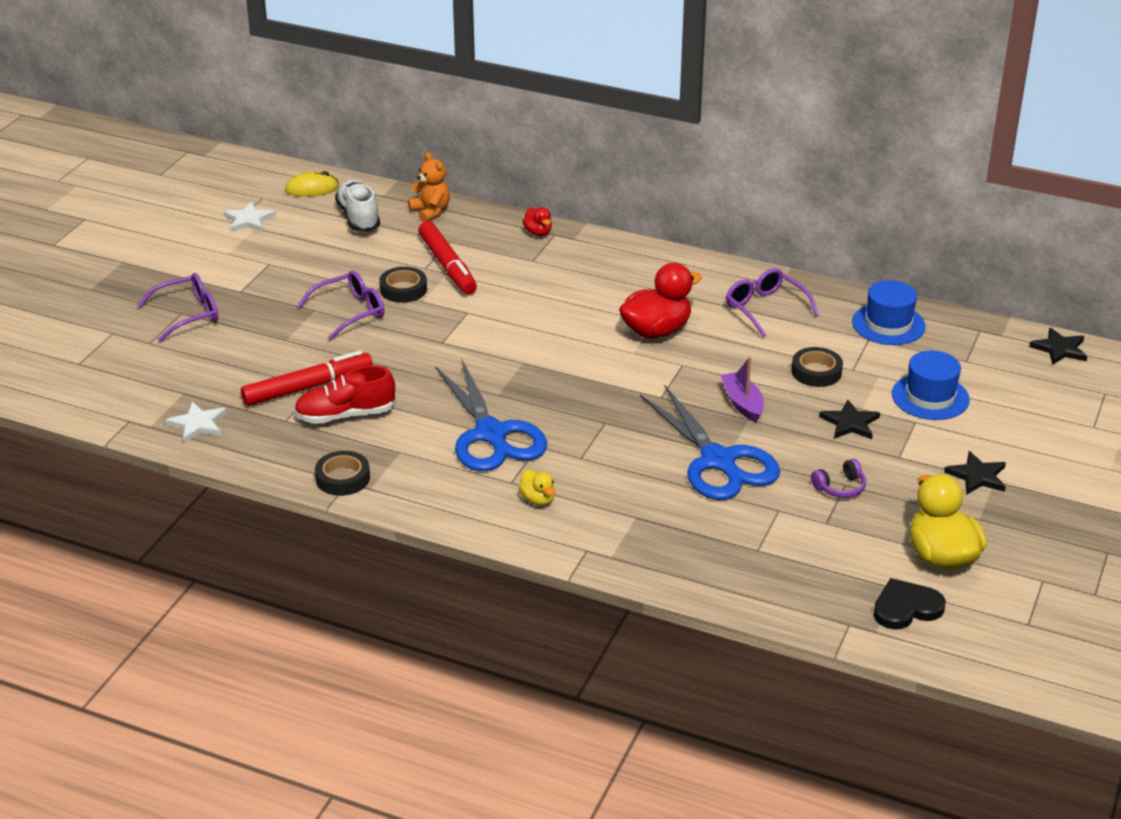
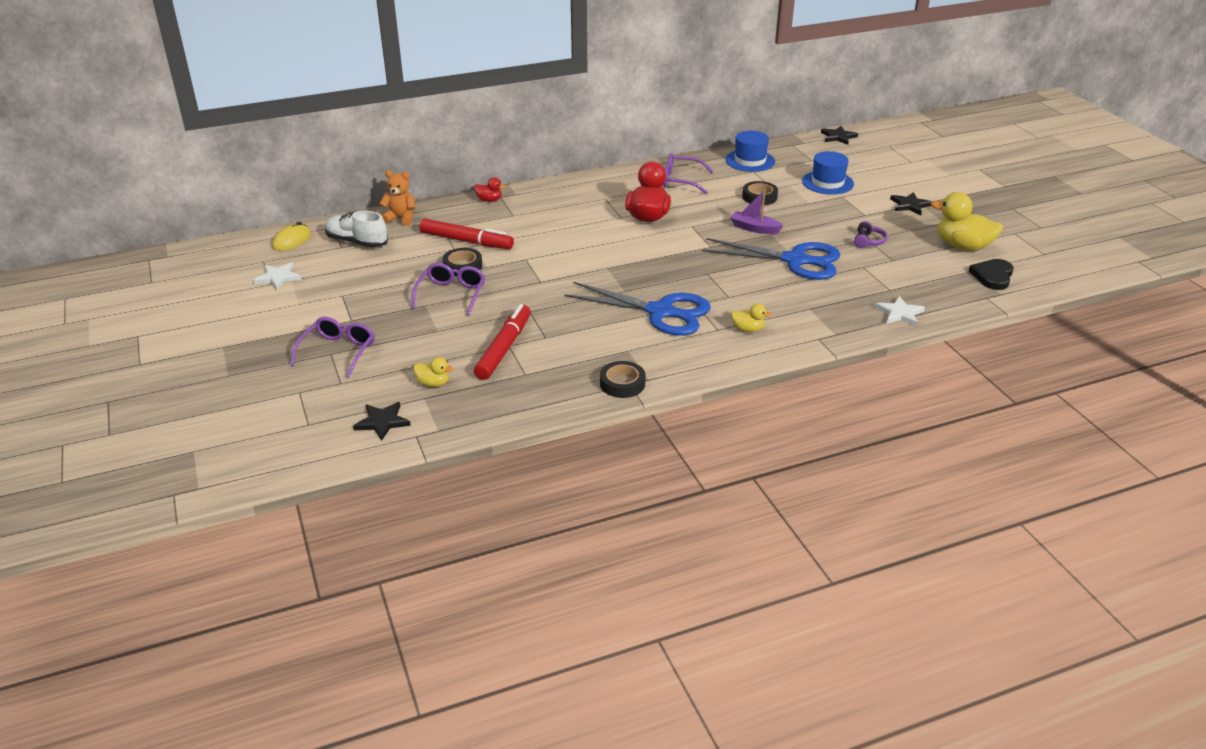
camera: 45 degrees left, 0 degrees up
(198, 424) = (470, 409): white star -> white star (900, 313)
(208, 385) = (433, 383): none -> yellow duck
(345, 415) = (557, 350): red shoe -> none
(850, 423) = (817, 211): black star -> black star (382, 422)

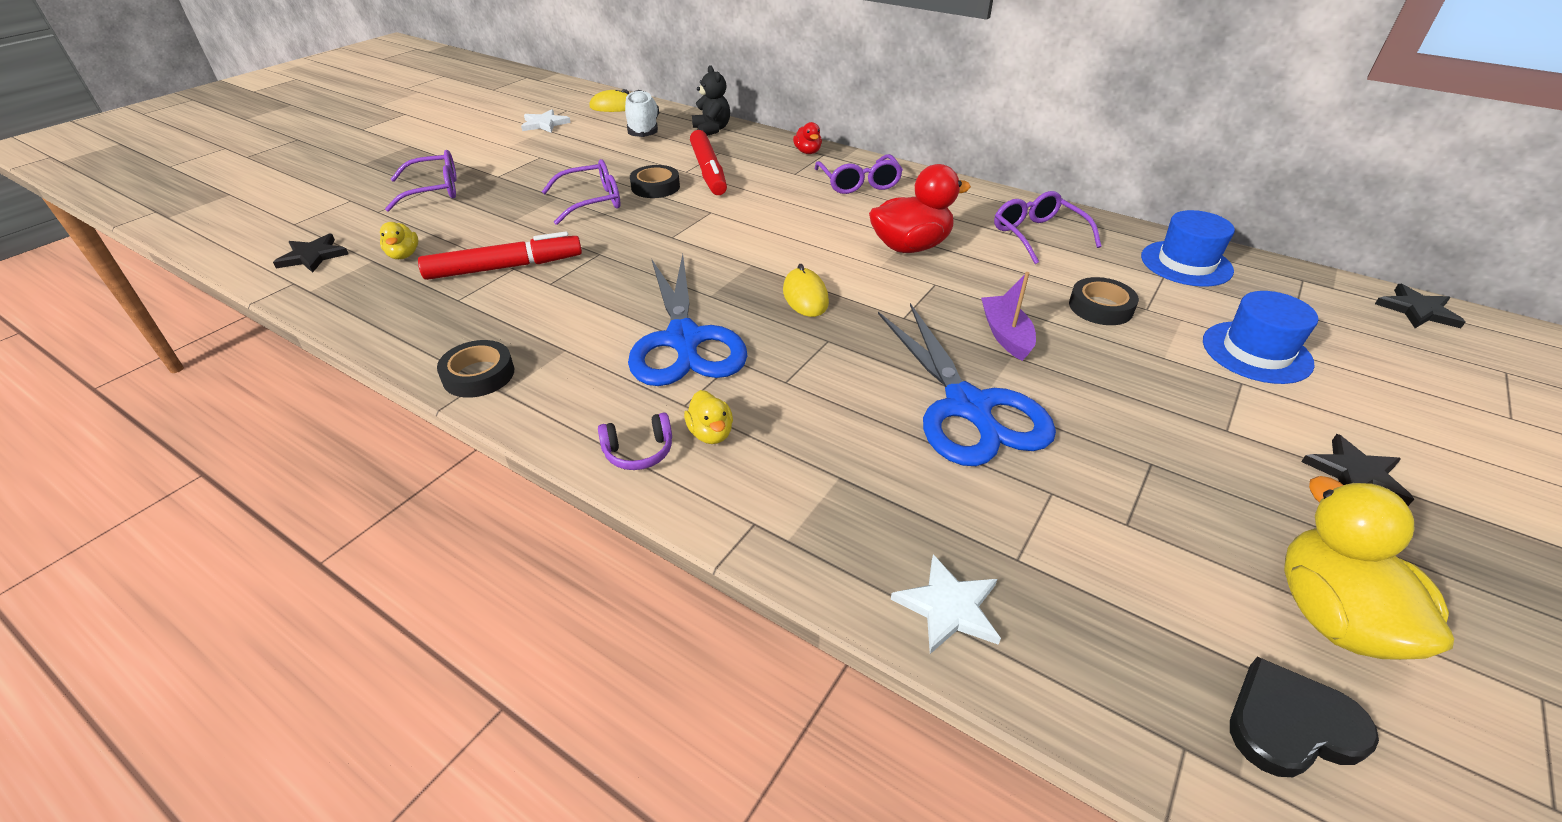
camera: 55 degrees right, 5 degrees up
(401, 218) = (712, 130): orange teddy bear -> black teddy bear
(555, 201) = (859, 183): none -> purple glasses
(660, 264) = (805, 296): none -> yellow mouse
(868, 241) = (1144, 467): purple headphones -> purple headphones (638, 451)

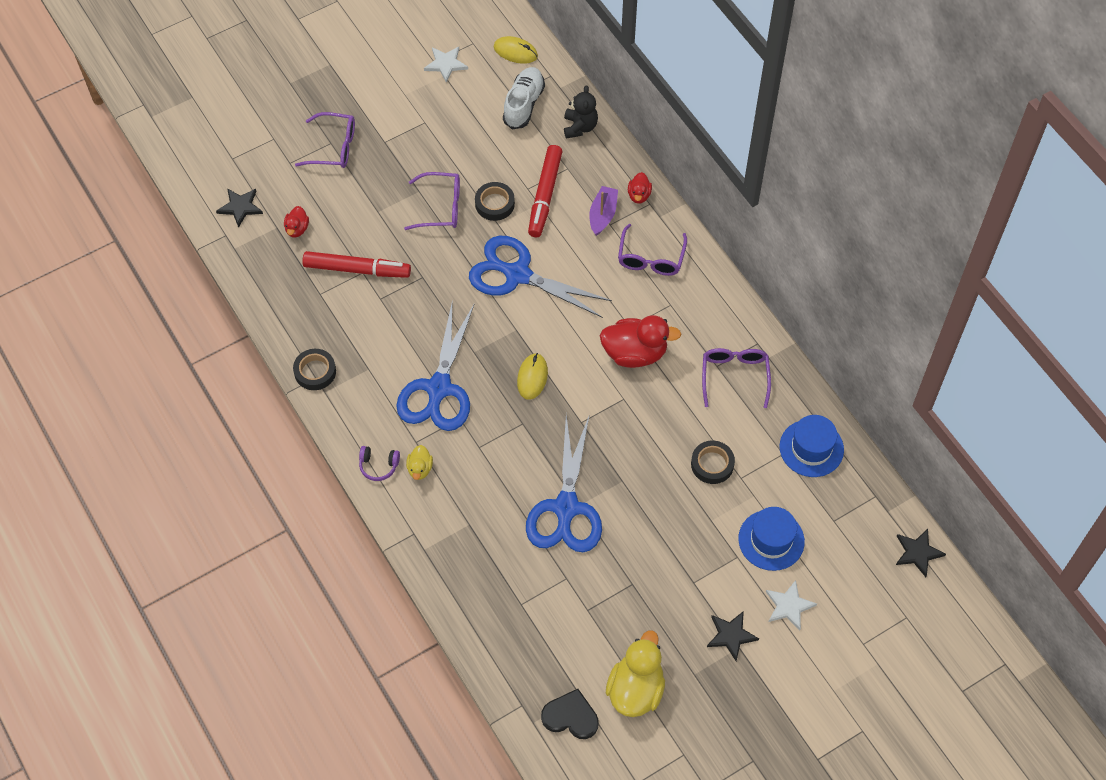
camera: 25 degrees right, 20 degrees up
(404, 255) = (297, 229): yellow duck -> red duck
(720, 225) = (518, 275): none -> blue scissors
(948, 607) = (473, 612): white star -> white star (789, 606)
(1006, 335) = (631, 463): purple boat -> purple boat (603, 215)

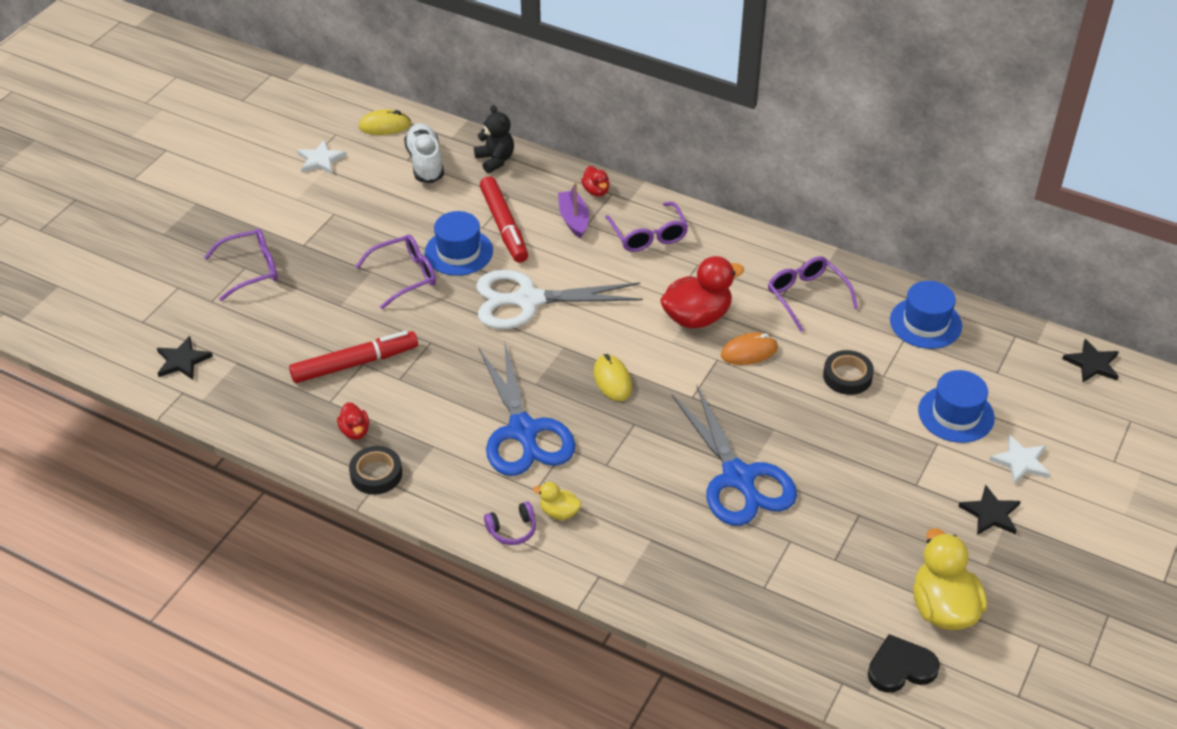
camera: 30 degrees left, 15 degrees down
(297, 229) = (261, 354): red duck -> red duck (355, 431)
(420, 469) = (559, 512): yellow duck -> yellow duck turned 135 degrees clockwise
(494, 204) = (458, 252): black tape -> blue hat
(518, 275) = (528, 300): blue scissors -> white scissors
(652, 404) = (749, 351): none -> orange mouse

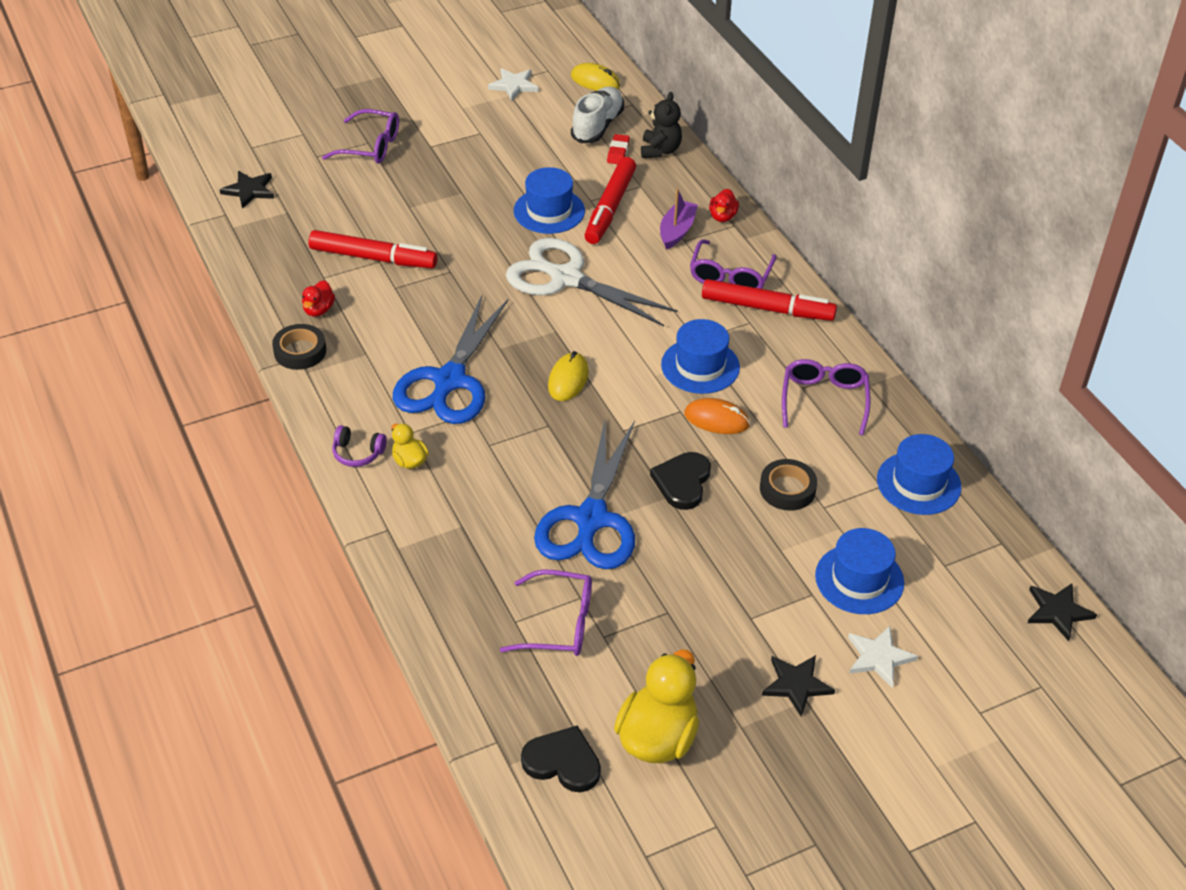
camera: 35 degrees right, 0 degrees up
(404, 276) = (484, 209): purple glasses -> purple glasses (558, 623)
(463, 177) = (618, 152): none -> red eraser
(697, 317) = (700, 366): red duck -> blue hat
(699, 247) = (767, 308): none -> red marker
(773, 412) = (682, 482): none -> black heart

